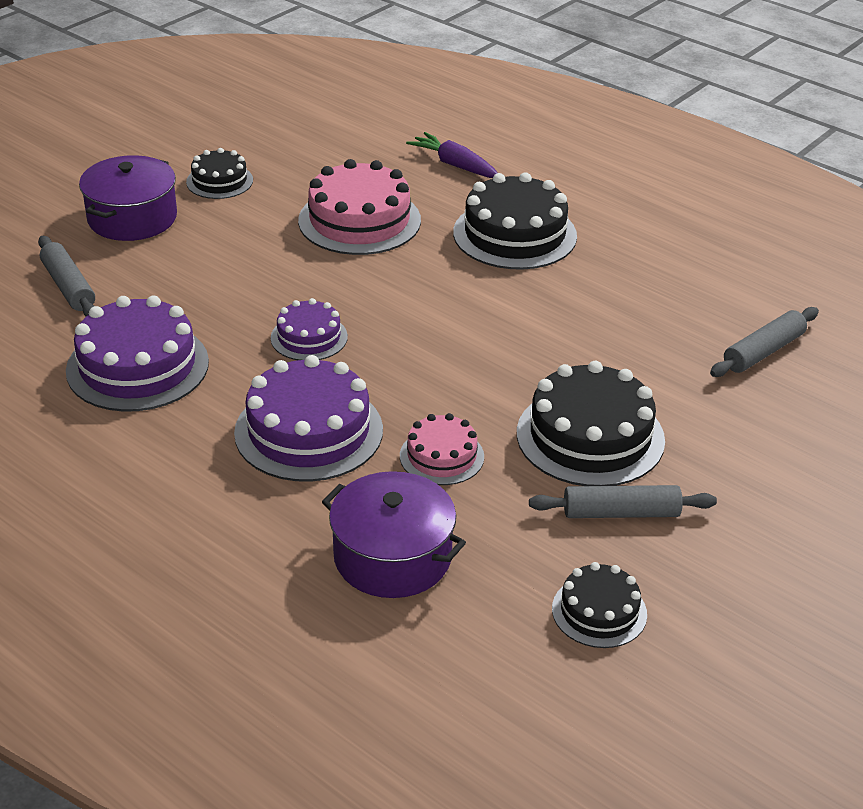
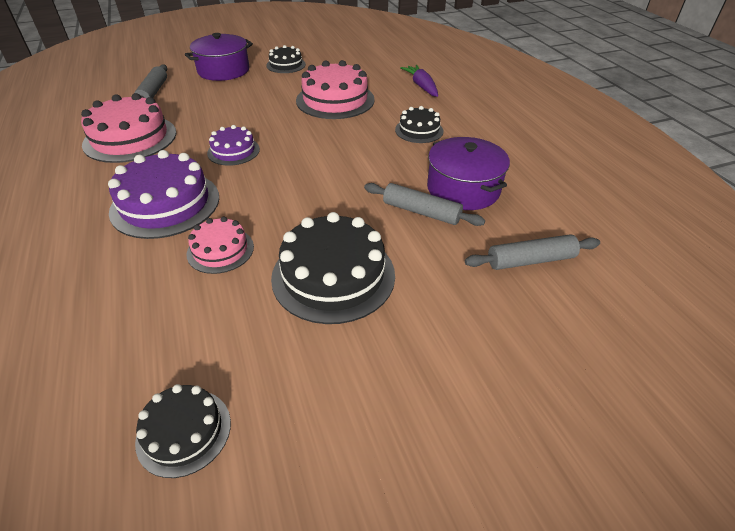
camera: 30 degrees right, 5 degrees up
(137, 366) = (130, 138): purple cake -> pink cake
(392, 557) = (105, 309): purple pot -> purple pot (463, 189)
(515, 234) = (419, 130): black cake -> black cake, size x0.56
(621, 513) = (293, 347): grey rolling pin -> grey rolling pin (421, 212)

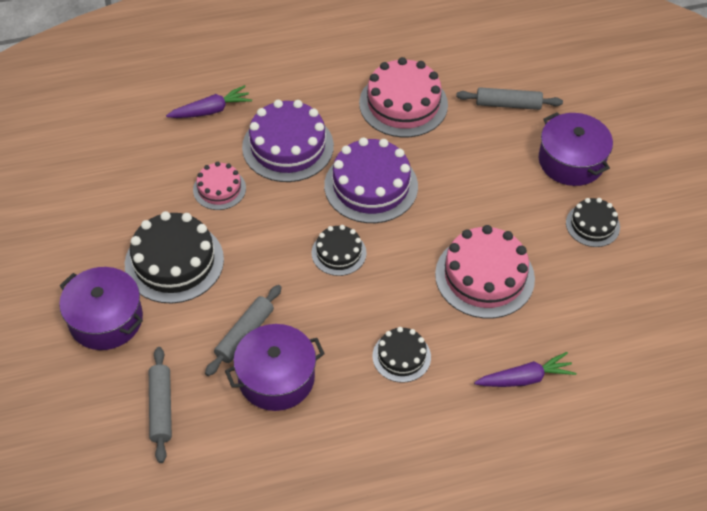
camera: 95 degrees right, 10 degrees up
(77, 272) = (211, 110): none -> purple carrot
(184, 431) = (64, 186): black cake -> black cake (339, 253)
(233, 151) = (371, 186): purple cake -> purple cake, size x1.78
(431, 328) = (106, 319): none -> purple pot

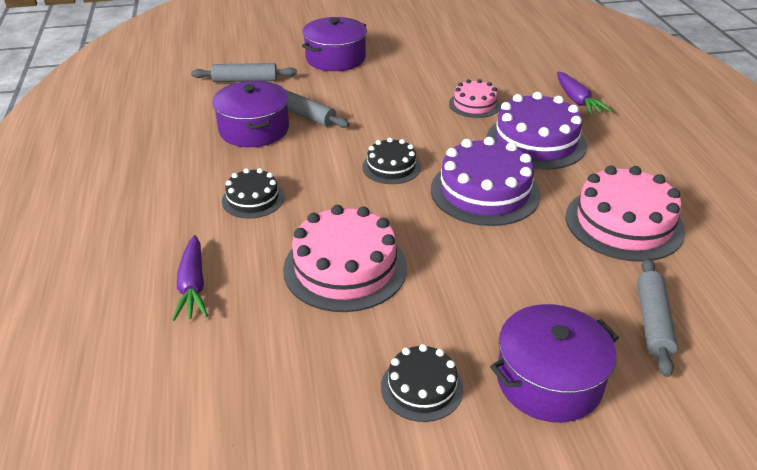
camera: 95 degrees right, 15 degrees down
(174, 262) = (389, 84): black cake -> none

